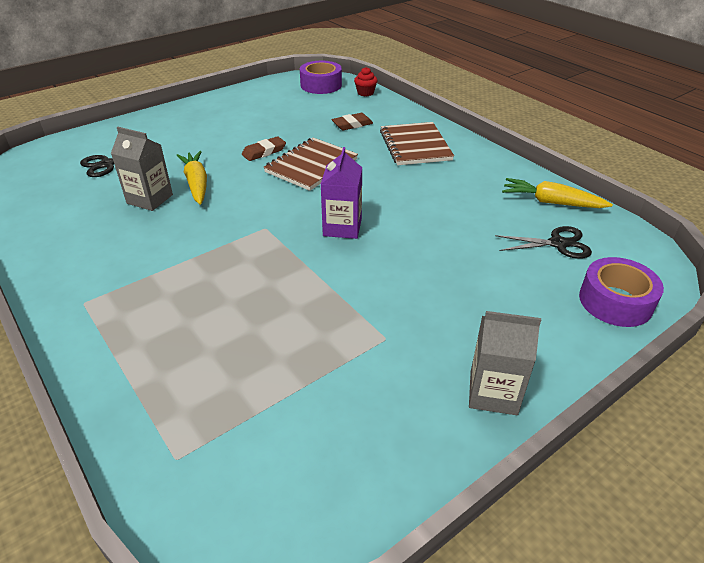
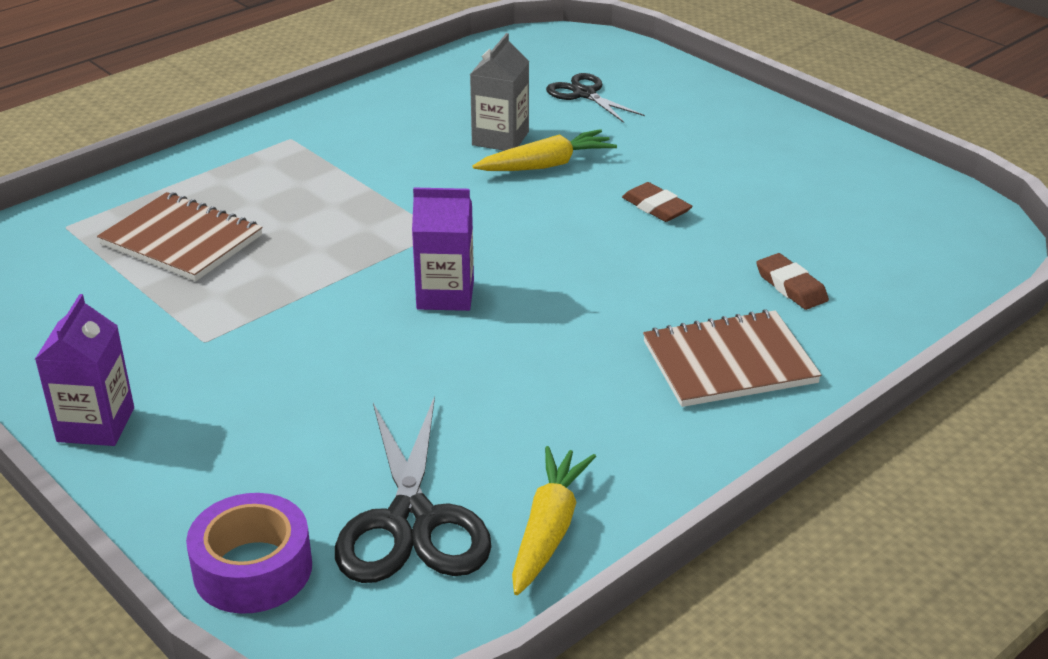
camera: 85 degrees right, 5 degrees down
(311, 166) = (622, 254): brown notebook -> brown notebook (182, 240)
(321, 85) = (956, 240): purple tape -> none
(365, 93) = (947, 295): red cupcake -> none
(493, 393) = (96, 425): grey carton -> purple carton
(558, 244) = (411, 522): black scissors -> black scissors, size x1.66

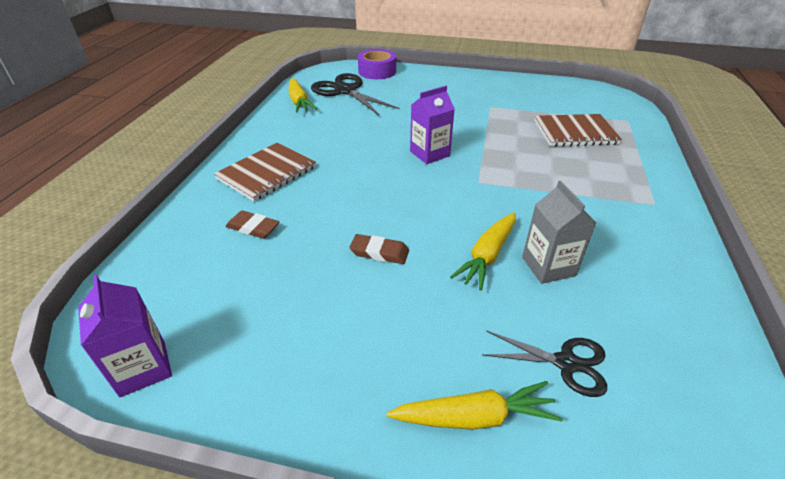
camera: 145 degrees right, 5 degrees up
(96, 425) = (476, 79): purple carton -> purple carton (143, 368)
(687, 98) = (474, 417): none -> yellow carrot

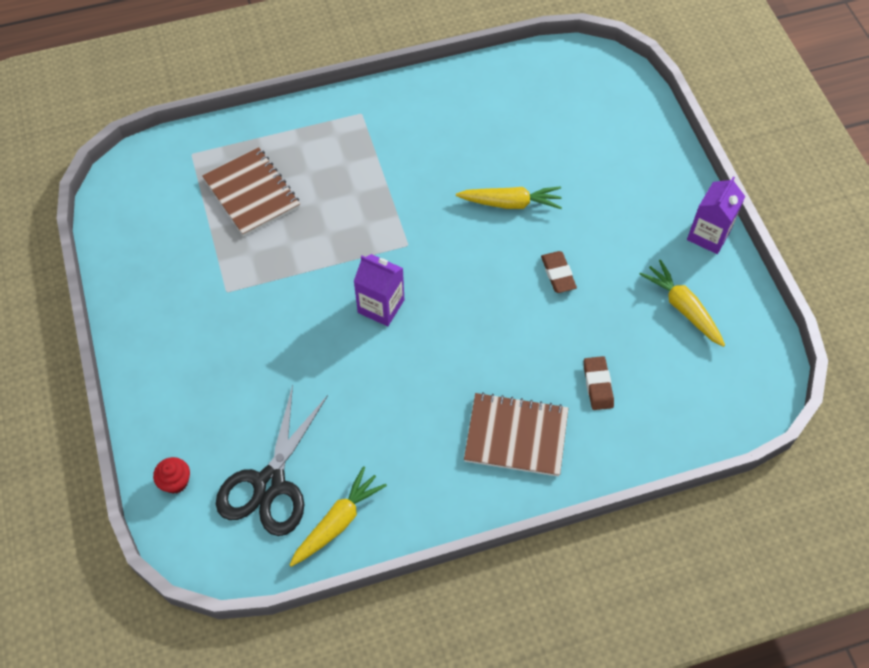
camera: 120 degrees left, 20 degrees up
(143, 368) = (757, 347): purple carton -> purple carton (708, 235)
(377, 71) = (175, 482): purple tape -> red cupcake
(474, 417) = (649, 165): yellow carrot -> yellow carrot (682, 308)
(548, 266) = (495, 163): grey carton -> none
(566, 363) = (580, 134): black scissors -> none

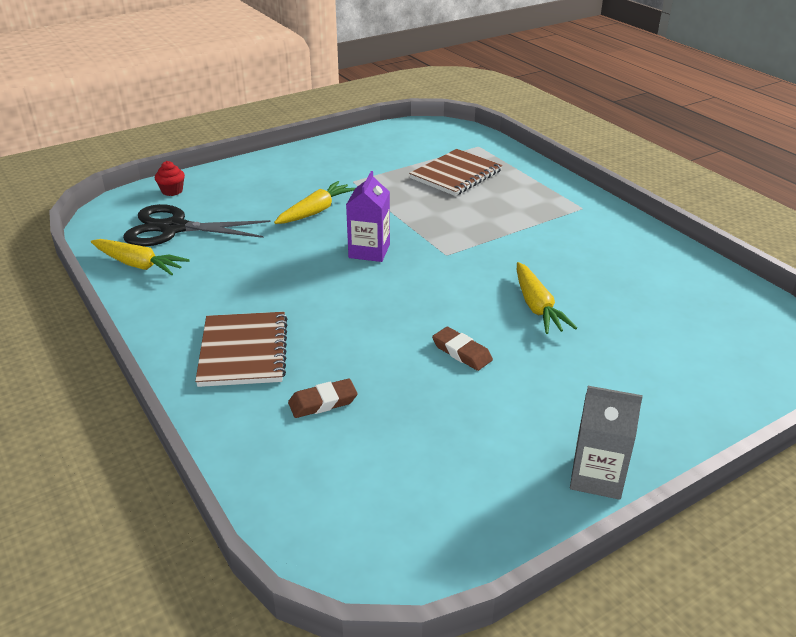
camera: 75 degrees right, 25 degrees down
(558, 274) = (461, 352): brown eraser -> brown eraser turned 75 degrees clockwise
(682, 308) = (463, 463): yellow carrot -> yellow carrot (316, 211)
(708, 235) = (597, 476): purple carton -> grey carton

